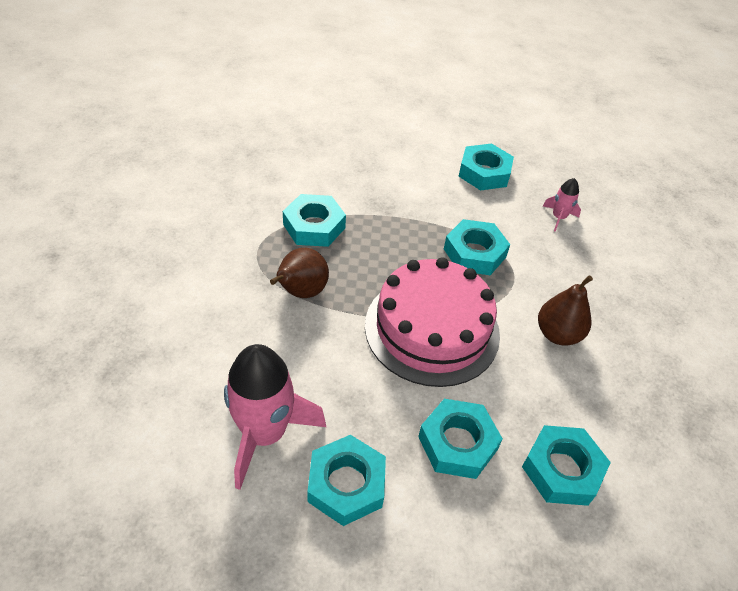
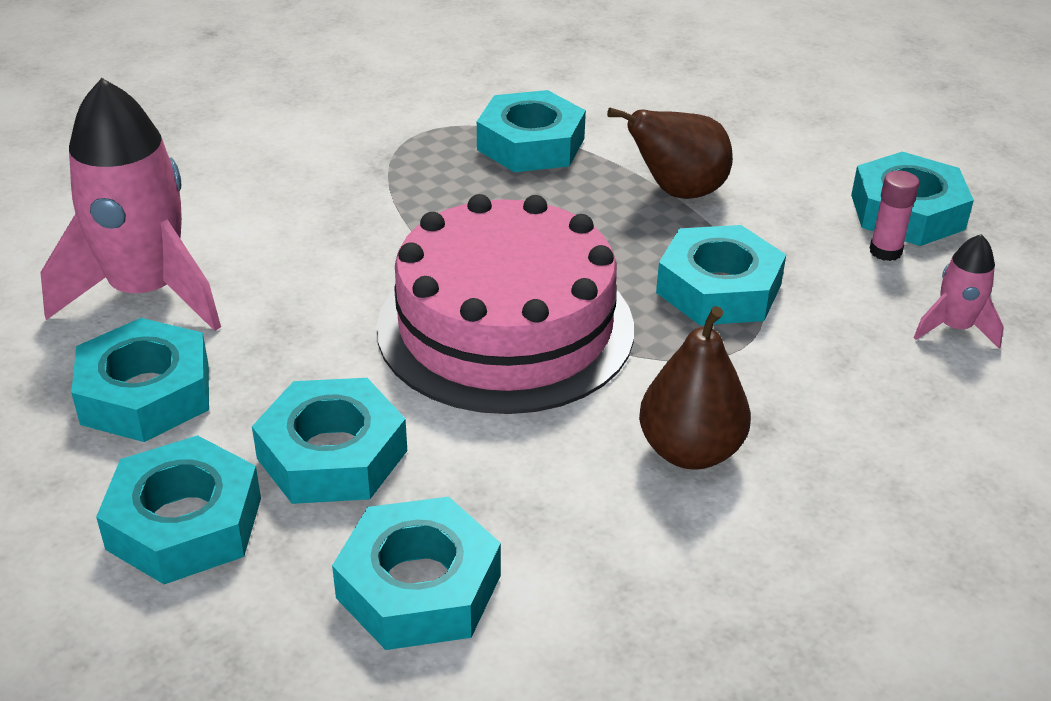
camera: 50 degrees right, 10 degrees down
(301, 292) = (403, 196): brown pear -> brown pear (677, 192)
(454, 527) = (184, 523): none -> turquoise nut
(500, 197) = (885, 251): none -> pink glue stick

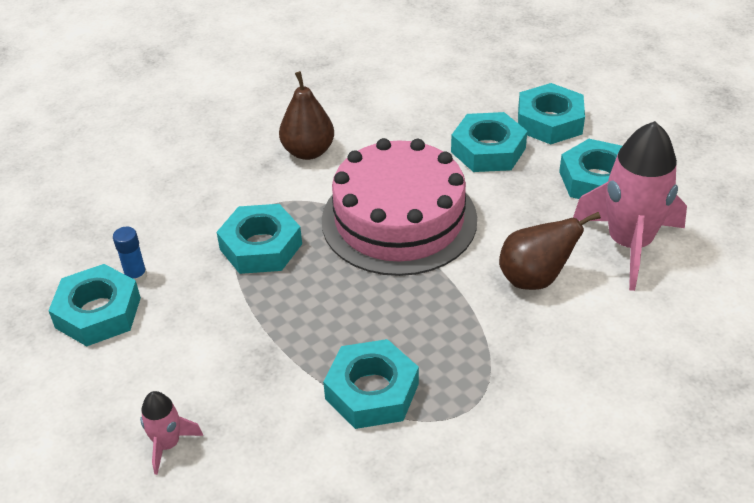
camera: 175 degrees left, 5 degrees up
(419, 586) = (439, 99): turquoise nut -> none
(677, 192) = (262, 333): brown pear -> brown pear (535, 278)
(885, 251) = (136, 276): pink glue stick -> blue glue stick
(954, 328) = (129, 219): pink rocket -> pink rocket (168, 444)

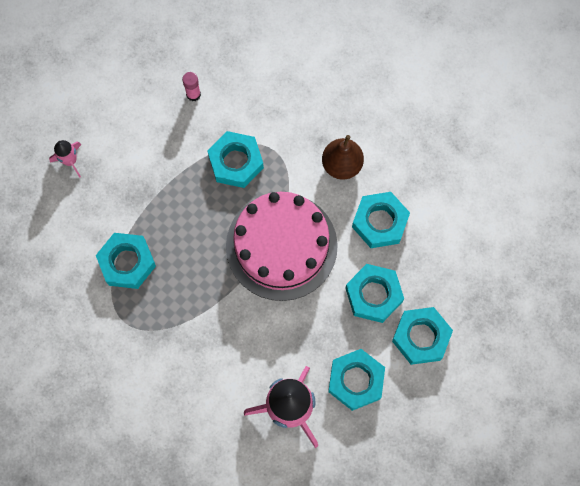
camera: 75 degrees right, 30 degrees up
(98, 312) = (158, 84): turquoise nut -> turquoise nut (380, 222)
(136, 276) = (193, 94): blue glue stick -> pink glue stick
(535, 278) = (241, 347): brown pear -> none

